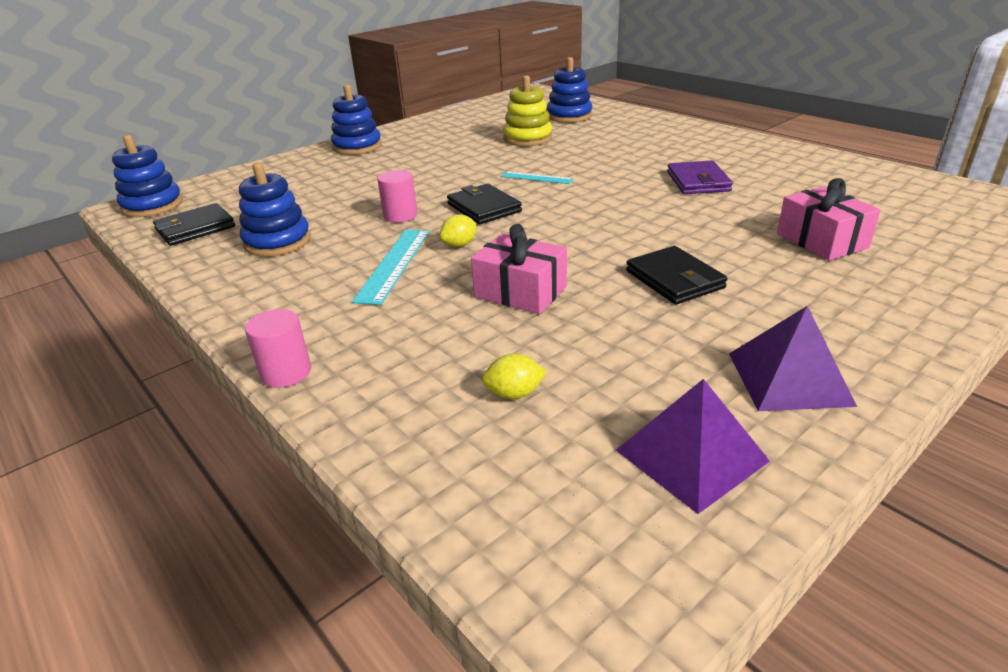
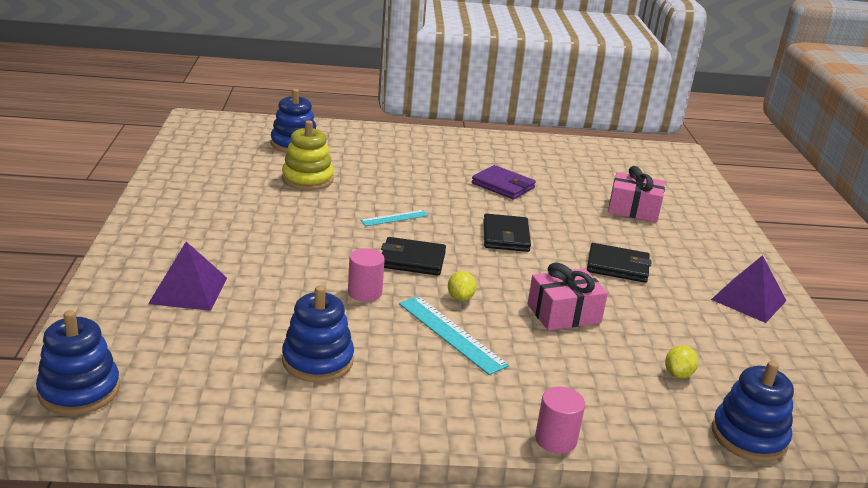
camera: 55 degrees left, 5 degrees down
(195, 228) = (202, 387): black wallet -> black wallet (506, 236)
(357, 147) = (156, 238): blue stacking toy -> blue stacking toy (749, 436)
(691, 455) = (782, 358): purple pyramid -> purple pyramid (188, 290)

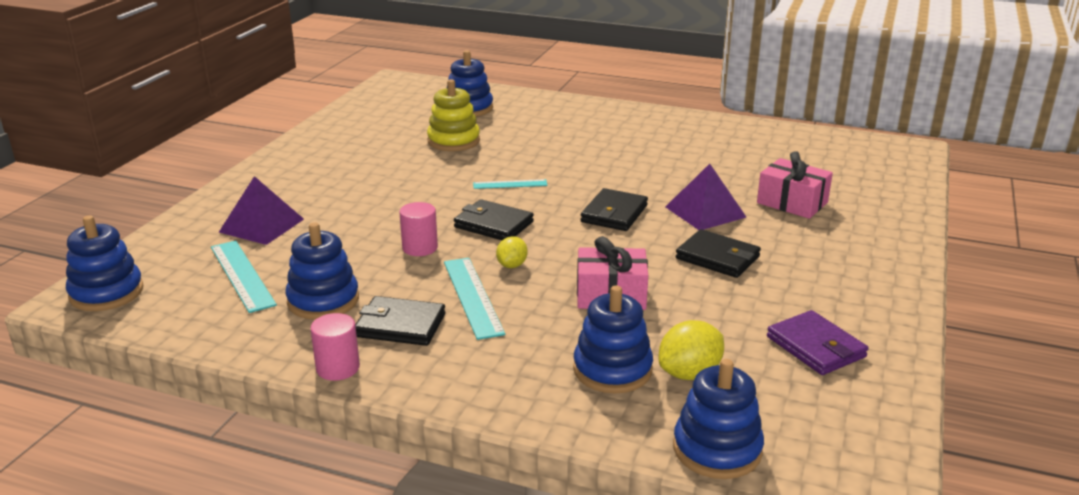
camera: 25 degrees right, 0 degrees up
(213, 347) = (241, 275): none -> turquoise ruler
(411, 373) = (400, 325): none -> black wallet
(503, 185) = (656, 164): purple wallet -> purple wallet (816, 347)
(555, 439) = (492, 410): pink cylinder -> pink cylinder (338, 368)
(619, 382) = (612, 370): none -> blue stacking toy
(678, 374) = (689, 373): yellow lemon -> yellow lemon, size x1.59
(749, 300) = (853, 312): purple pyramid -> purple pyramid (705, 212)

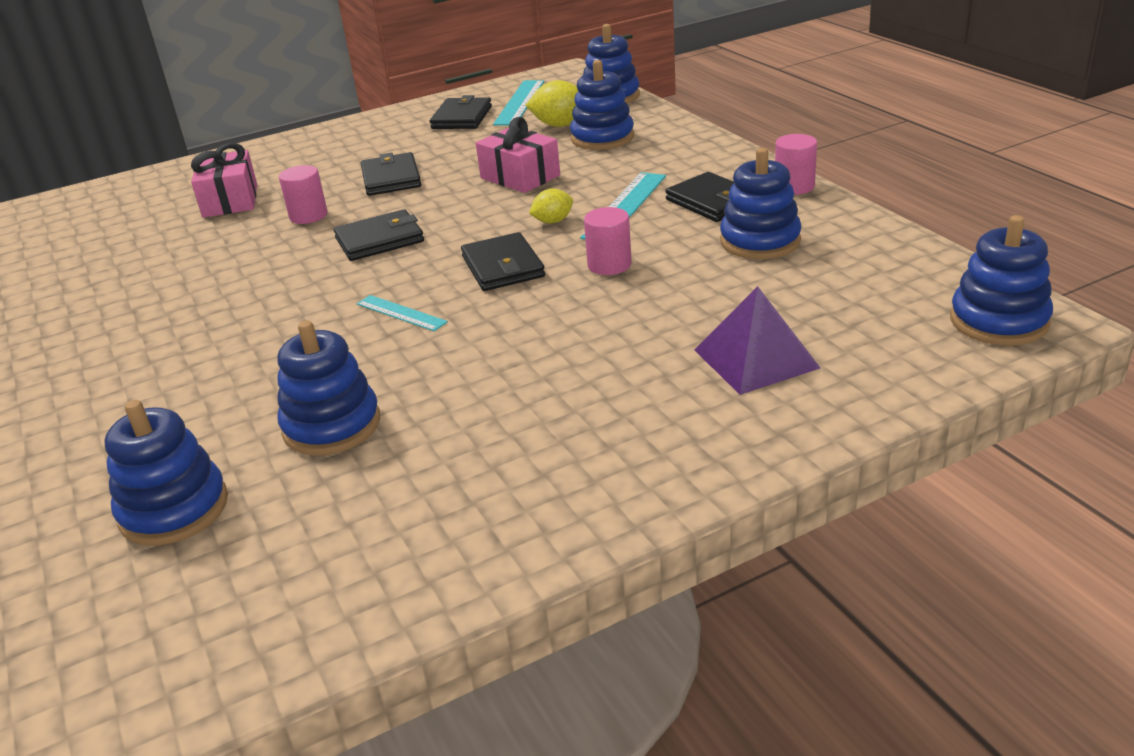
camera: 135 degrees left, 5 degrees up
(241, 275) = (825, 293): turquoise ruler -> turquoise ruler (520, 102)
(453, 141) = (331, 425): yellow stacking toy -> blue stacking toy
(705, 212) = (308, 216): purple pyramid -> pink cylinder
(816, 347) = (461, 118): purple wallet -> black wallet

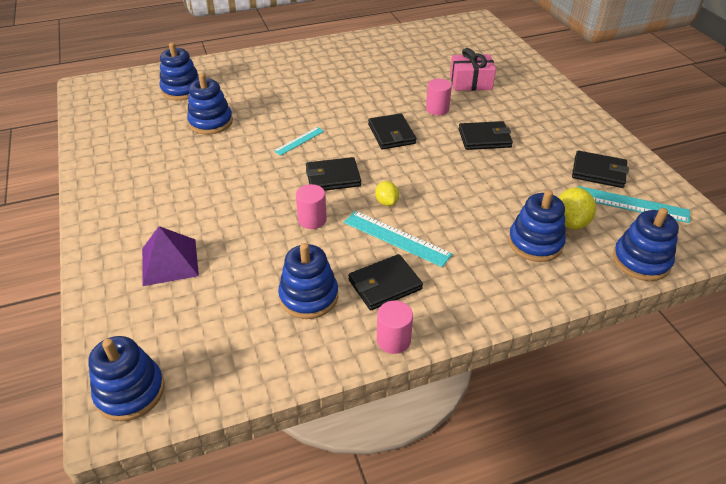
camera: 95 degrees right, 10 degrees up
(520, 177) = (467, 193): pink gift -> none

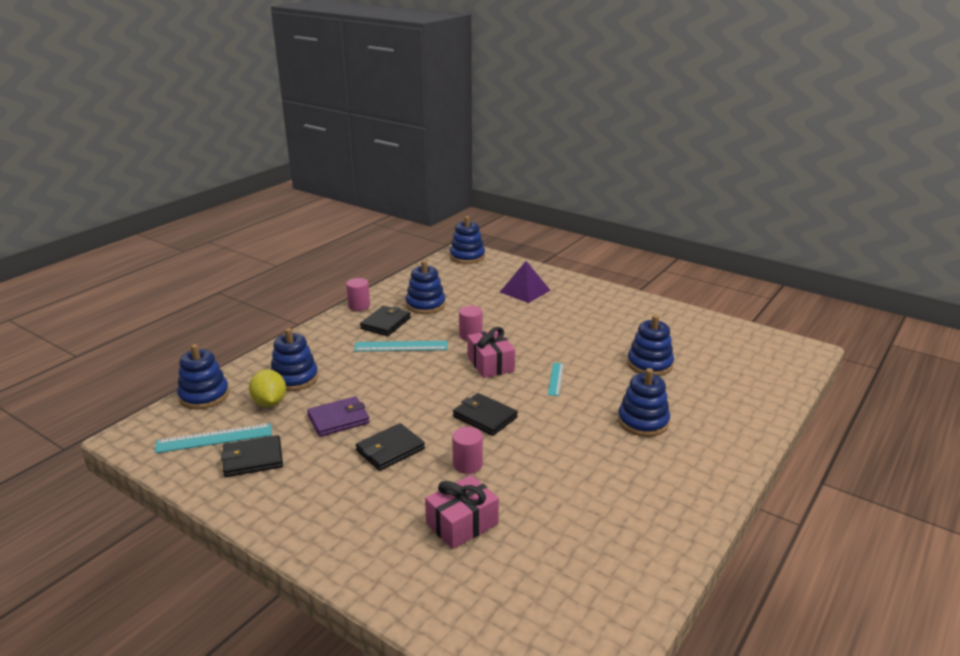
camera: 145 degrees right, 15 degrees down
(182, 90) = (730, 379): blue stacking toy -> blue stacking toy (643, 422)
(333, 177) = (490, 364): black wallet -> pink gift
(386, 202) = (430, 363): yellow lemon -> none
(511, 179) = (338, 419): none -> purple wallet

